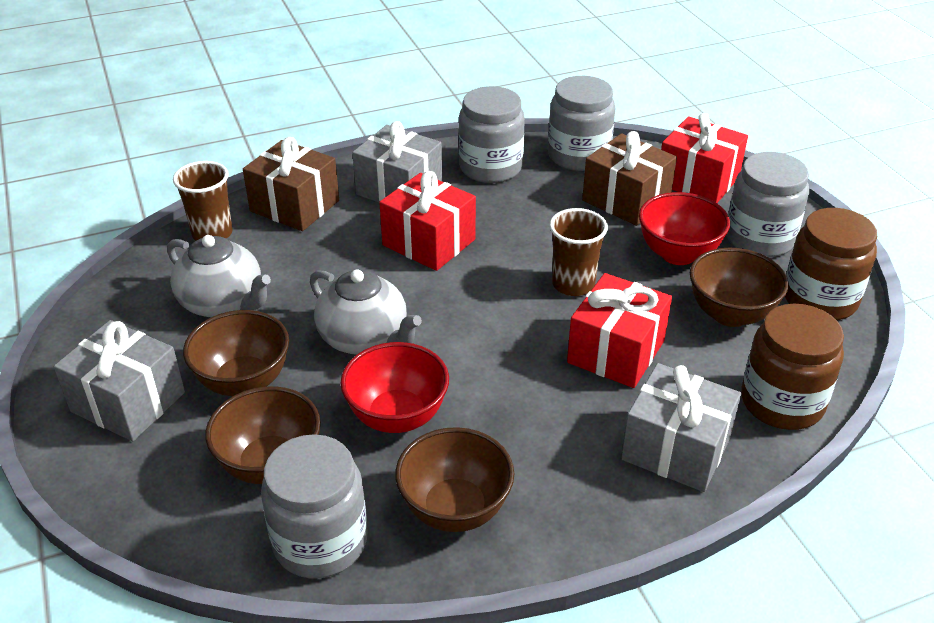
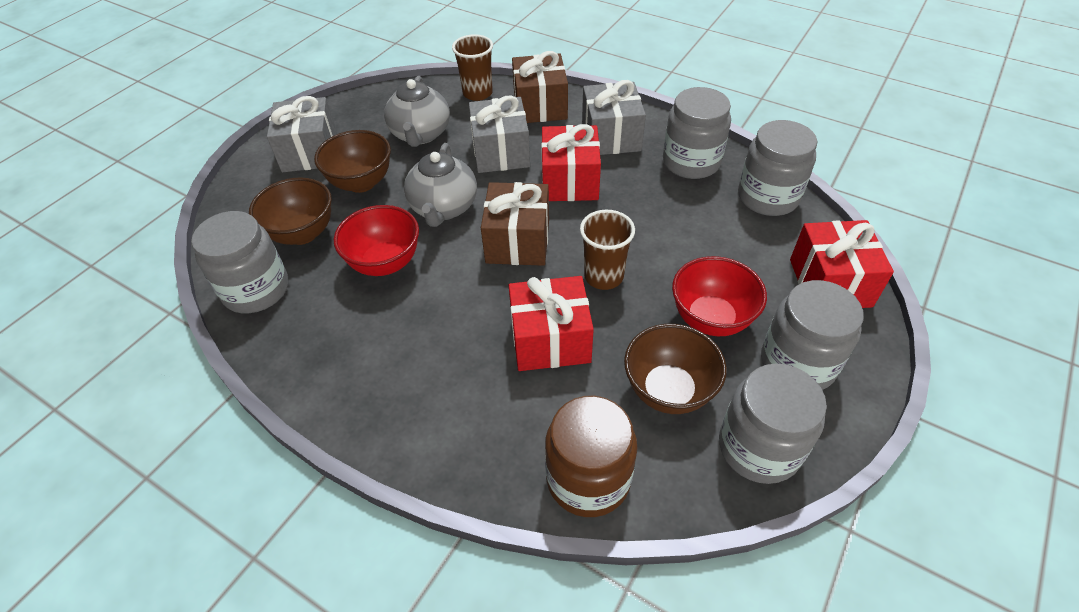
camera: 55 degrees right, 10 degrees up
(455, 509) = (323, 336): brown bowl -> none
(626, 200) = (745, 252): brown gift -> brown gift (517, 241)
(675, 449) = (472, 430): grey gift -> grey gift (501, 152)
(819, 299) = (759, 447): brown jar -> grey jar

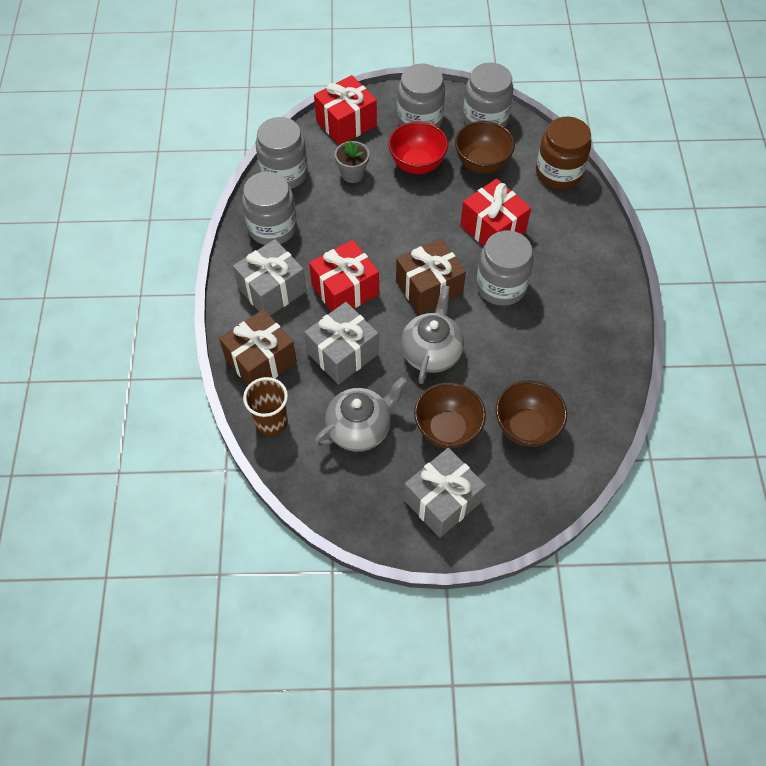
camera: 125 degrees left, 10 degrees up
(256, 290) = (592, 413): grey jar -> grey jar (501, 286)
(385, 263) = (508, 352): red bowl -> none
(444, 208) = (431, 352): grey teapot -> grey teapot turned 45 degrees counterclockwise
(603, 276) = (423, 227): brown cup -> none
(731, 251) = (352, 174): none -> grey flower pot

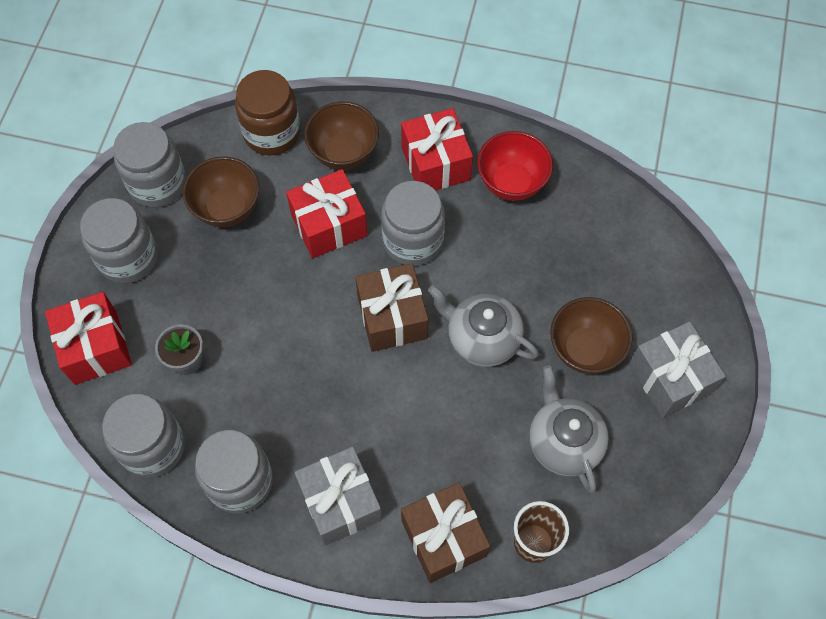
camera: 75 degrees left, 5 degrees up
(343, 353) = (458, 438): grey gift -> none
(345, 290) = (366, 413): red gift -> red gift (435, 163)
(417, 164) = (200, 280): red bowl -> red bowl (511, 182)
(526, 427) = (599, 270): brown bowl -> brown bowl (343, 153)

